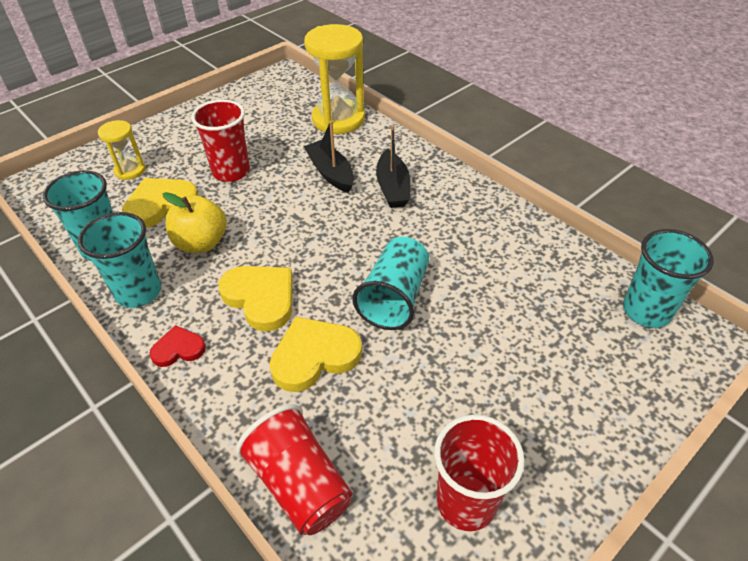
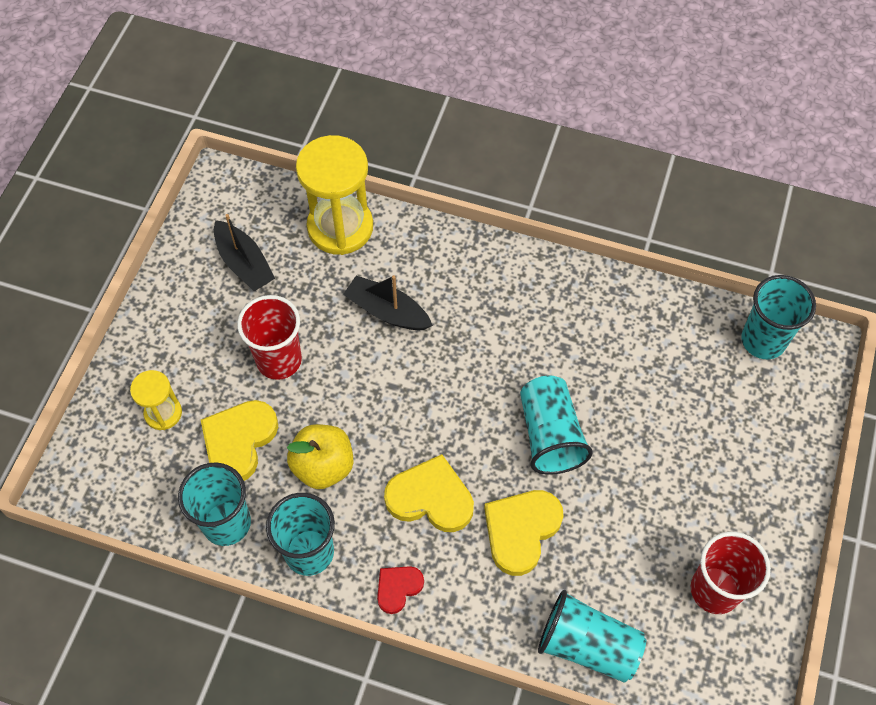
camera: 30 degrees left, 15 degrees up
(299, 483) = (588, 645): red cup -> turquoise cup
(393, 187) = (464, 301): black boat -> black boat (244, 263)

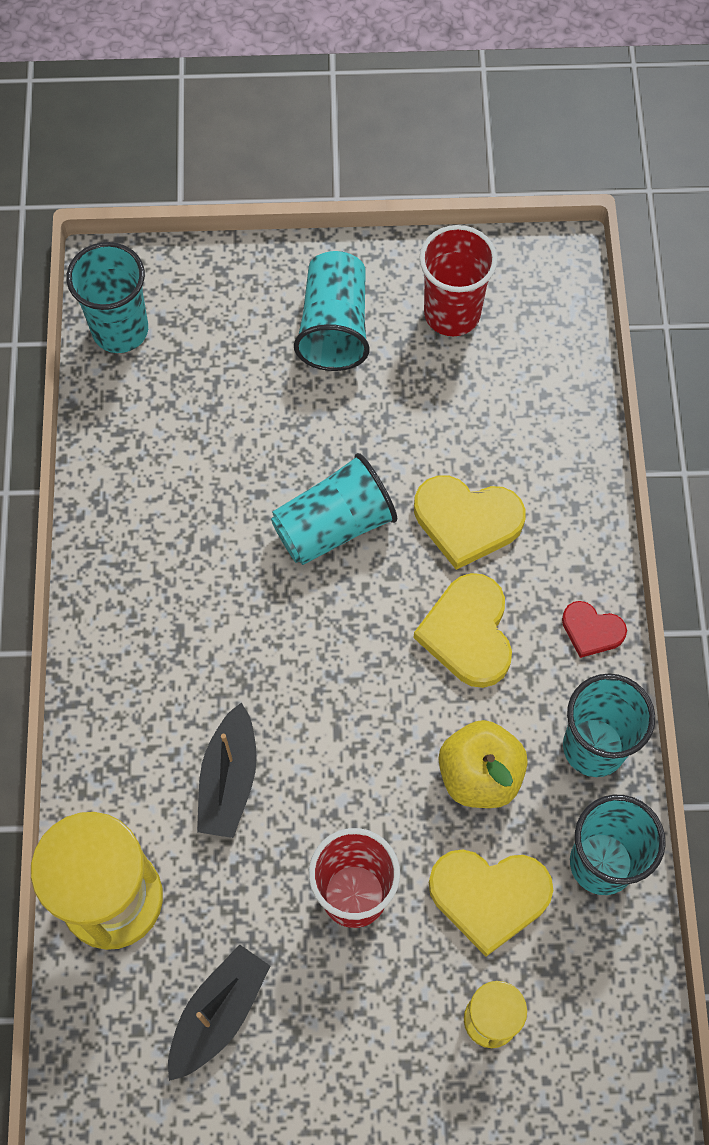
camera: 110 degrees left, 5 degrees up
(588, 645) = (566, 418): turquoise cup -> turquoise cup (334, 327)

